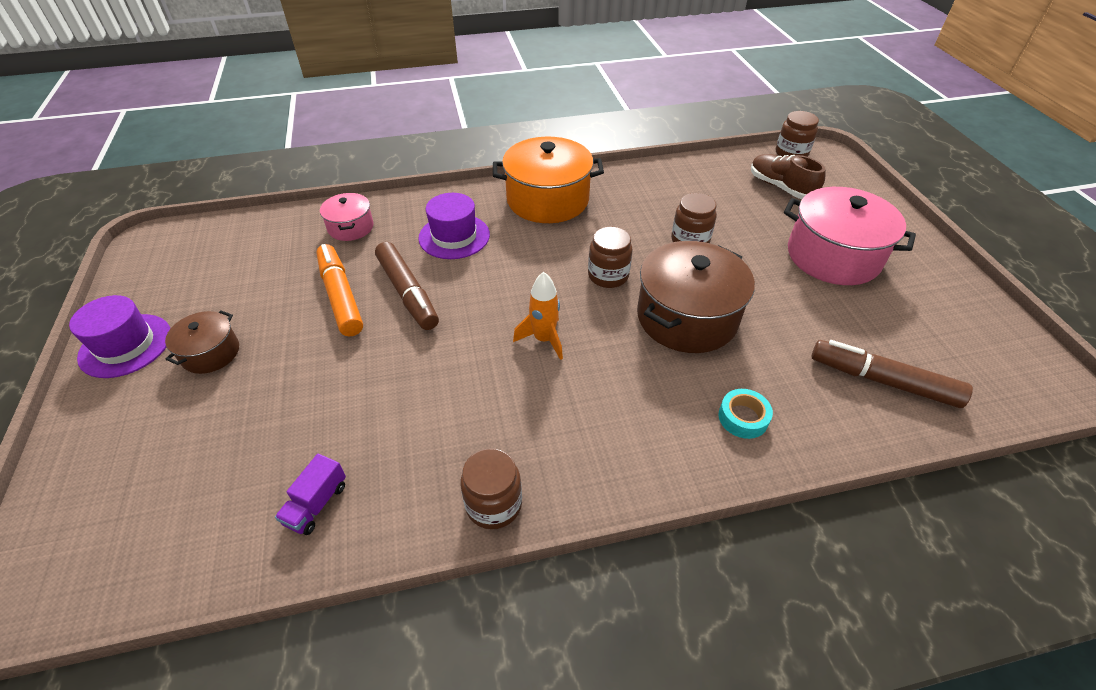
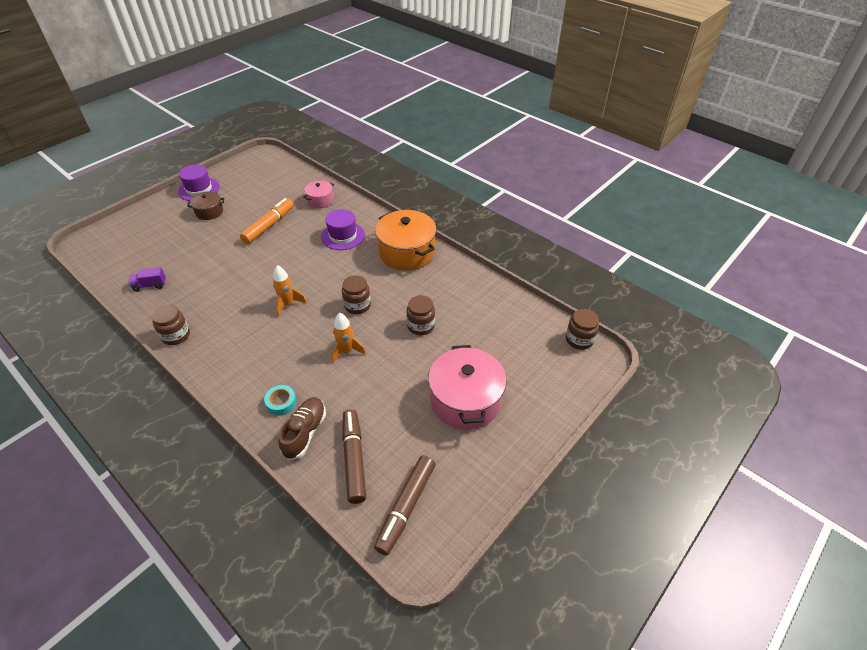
camera: 55 degrees right, 0 degrees up
(408, 293) = (287, 243): brown marker -> brown marker (406, 507)
(687, 317) = (346, 351): brown pot -> orange rocket
(780, 187) = (525, 348): brown shoe -> brown shoe (305, 432)

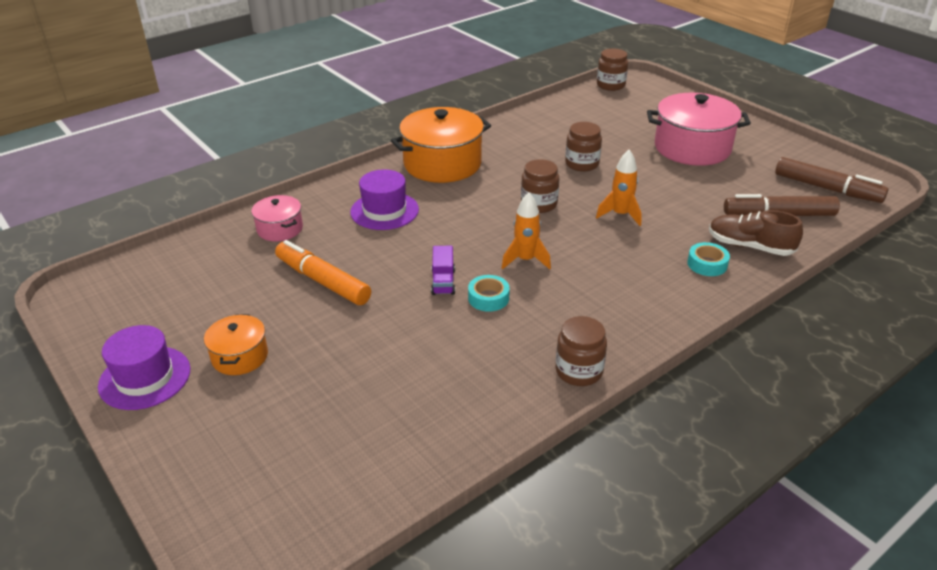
camera: 80 degrees left, 10 degrees down
(150, 285) = (442, 419): purple truck -> purple truck (443, 282)
(209, 212) = (240, 356): brown pot -> orange pot
(249, 291) = (488, 298): none -> turquoise tape

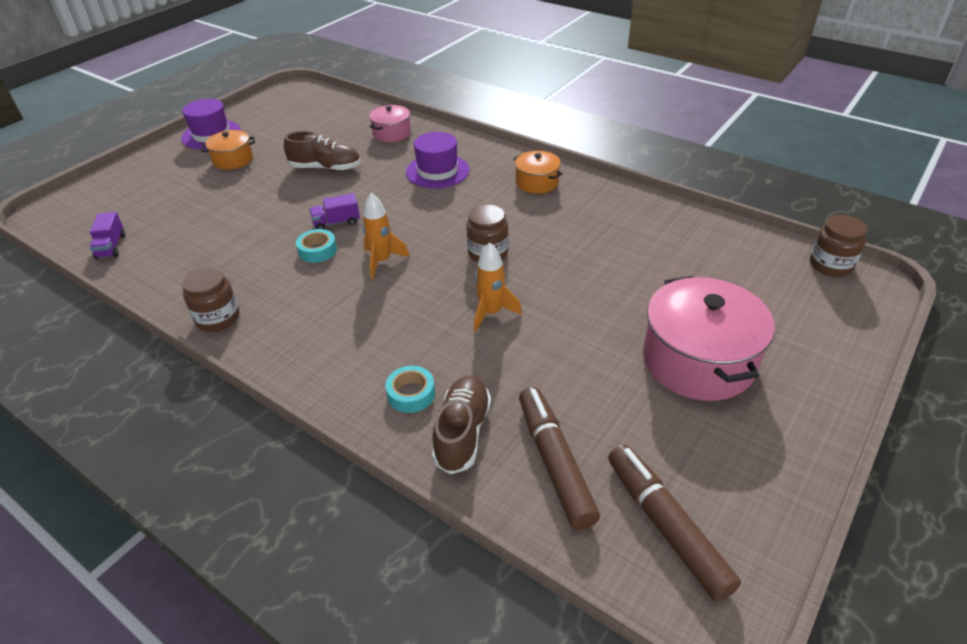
camera: 75 degrees right, 5 degrees up
(322, 281) = (326, 168): orange marker -> brown shoe
(393, 472) = (111, 246): none -> purple truck
(442, 164) = (537, 182): orange pot -> orange pot, size x0.52
(582, 164) = (592, 270): brown jar -> none
(827, 189) = (666, 526): brown marker -> brown marker turned 135 degrees clockwise

